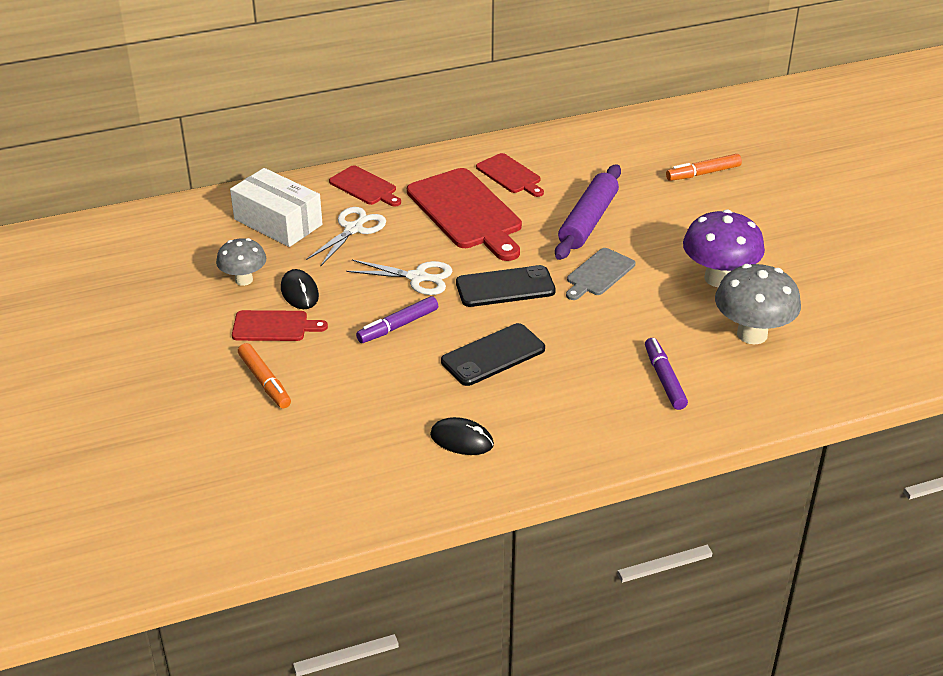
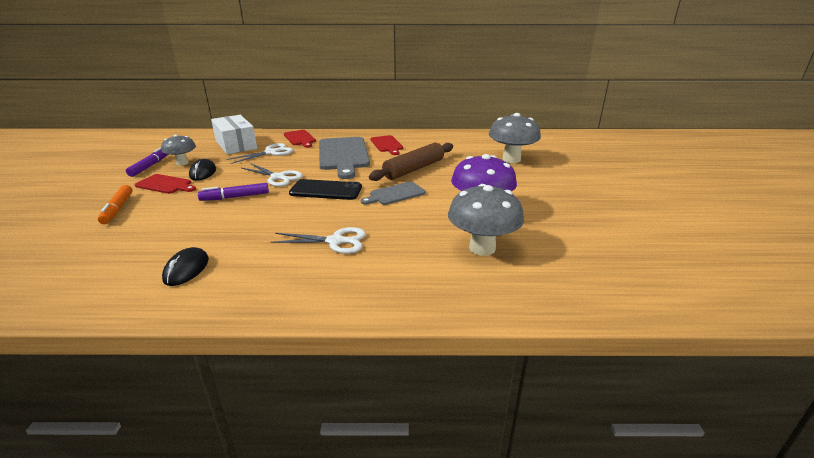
camera: 20 degrees right, 10 degrees down
(462, 440) = (186, 269): black mouse -> black mouse turned 60 degrees clockwise
(466, 212) = (343, 155): red cutting board -> grey cutting board
(493, 355) = (274, 223): black phone -> none
(588, 221) = (414, 169): purple rolling pin -> brown rolling pin
(589, 363) = (336, 241): none -> white scissors
(664, 379) = (384, 263): purple marker -> purple marker (149, 166)
(703, 173) = (511, 159): orange marker -> grey mushroom

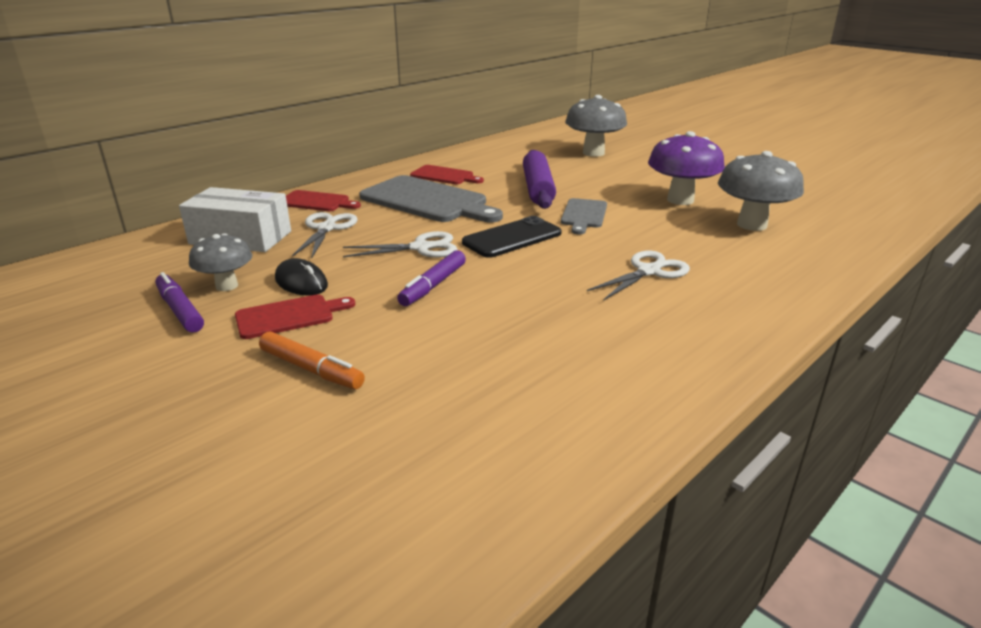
camera: 45 degrees left, 0 degrees up
(186, 269) = (598, 363): black mouse -> none
(414, 169) = (538, 188): brown rolling pin -> purple rolling pin

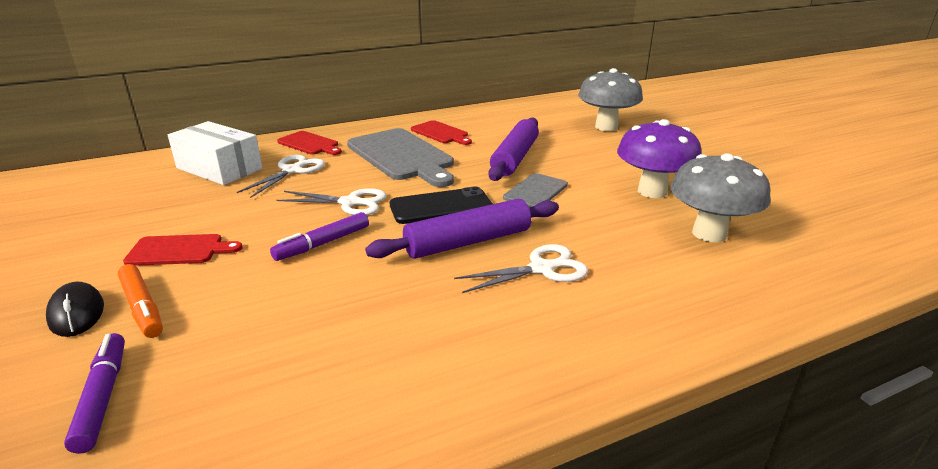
camera: 20 degrees right, 0 degrees up
(180, 310) = (109, 228): purple marker -> purple marker (102, 398)
(227, 286) = (164, 212): grey mushroom -> none
(301, 283) = (221, 219): black mouse -> black mouse (76, 313)
(566, 262) = (468, 242): none -> purple rolling pin

